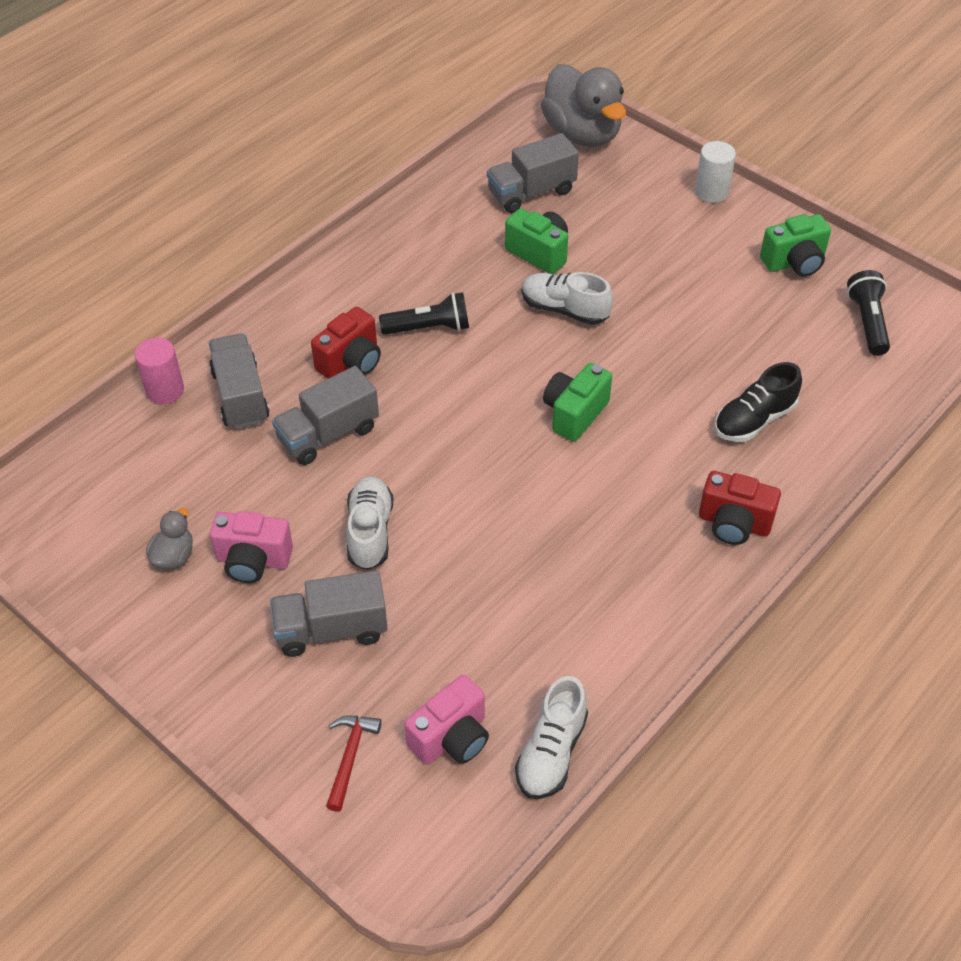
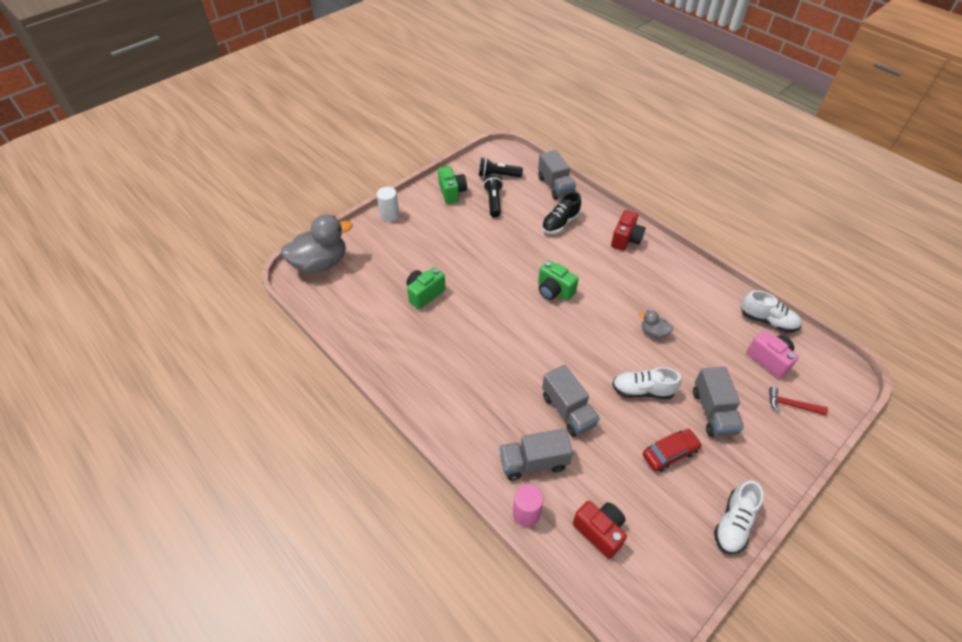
camera: 85 degrees left, 0 degrees up
(174, 556) = (671, 501): grey duck -> grey duck (653, 332)
(253, 561) = (669, 453): pink camera -> red car
(351, 362) = (507, 396): red camera -> red camera (599, 531)
(429, 328) = (481, 353): black flashlight -> black flashlight (493, 201)
(531, 192) = (368, 293): grey truck -> grey truck (555, 186)
(564, 309) = (474, 287): white shoe -> white shoe (733, 523)
(754, 420) = (560, 223): black shoe -> black shoe turned 75 degrees clockwise

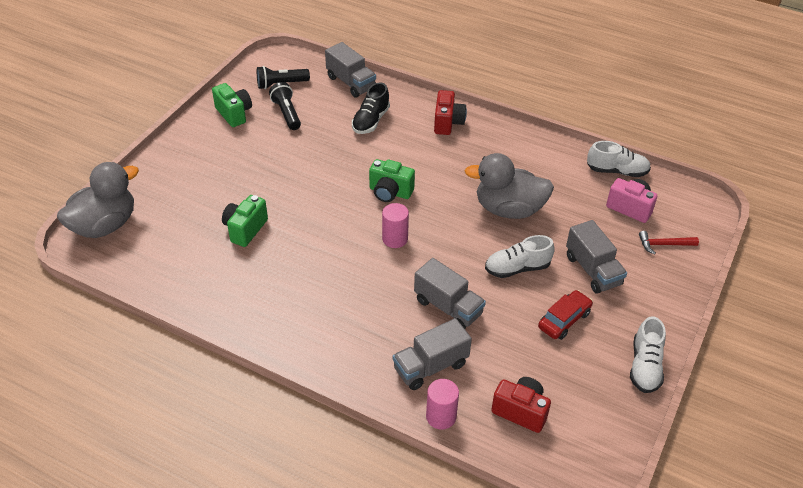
camera: 20 degrees left, 5 degrees down
(390, 215) = (168, 153): white cylinder -> none
(543, 334) = (395, 239): none -> pink cylinder
(653, 332) = (508, 209): grey duck -> grey duck, size x2.22

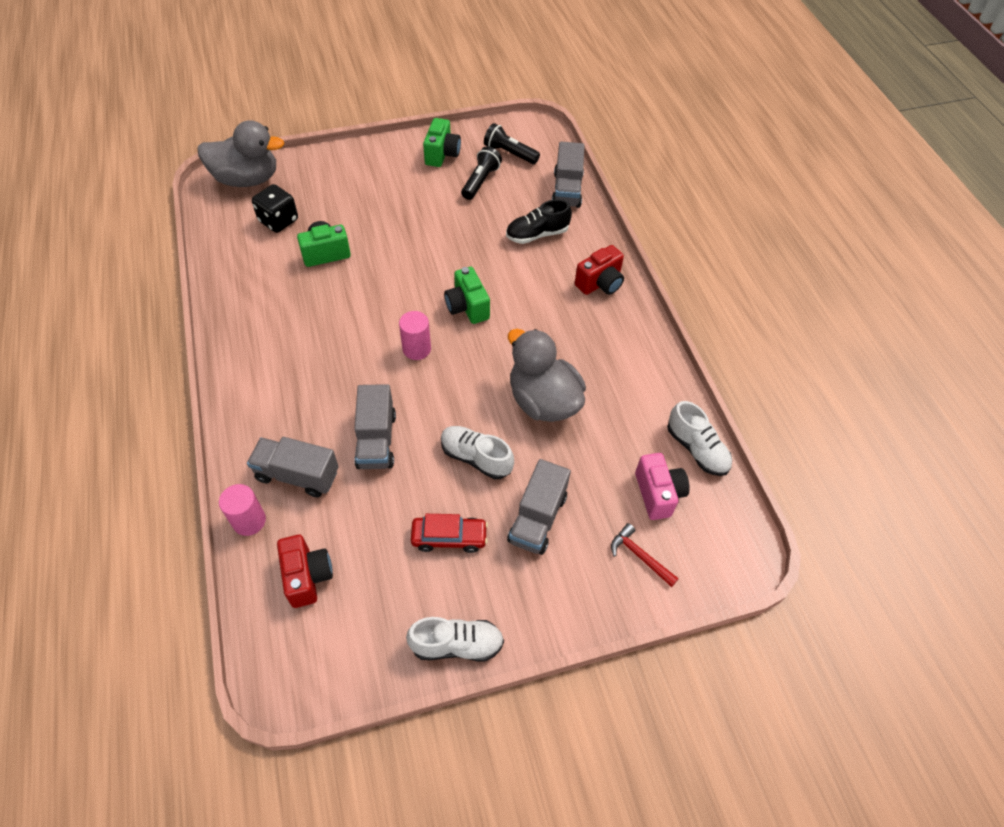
camera: 45 degrees right, 10 degrees up
(176, 234) = (278, 221): none -> black dice
(645, 366) = (457, 644): white shoe -> white shoe turned 150 degrees counterclockwise

